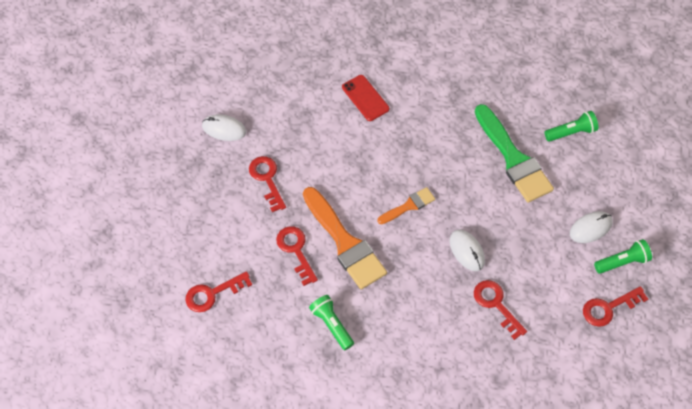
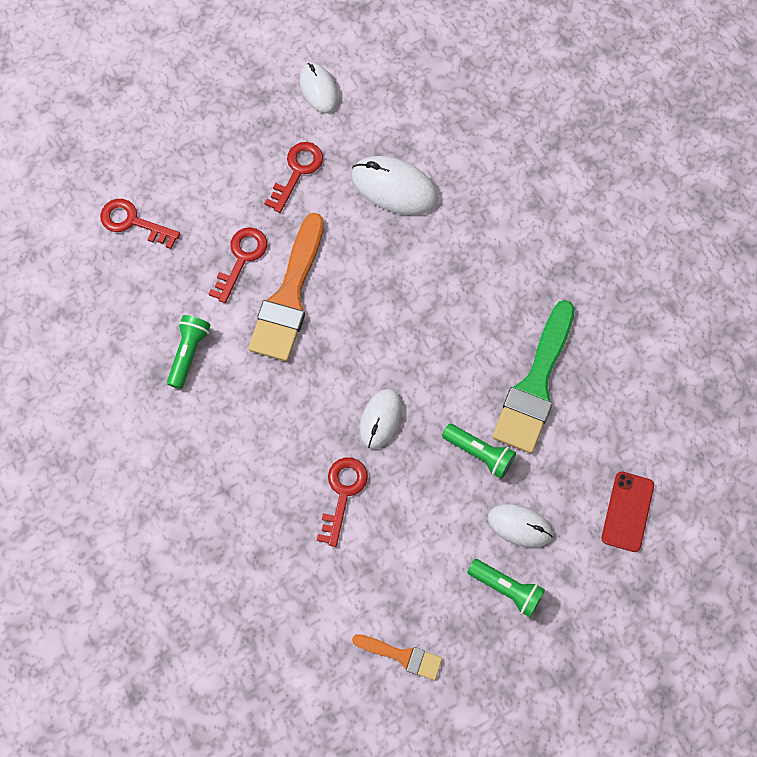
camera: 50 degrees right, 10 degrees up
(327, 137) = (394, 188): none -> white mouse
(365, 98) = (474, 187): red phone -> red phone (627, 511)
(408, 206) = (384, 324): orange brush -> orange brush (402, 656)
(571, 132) = (624, 421): green flashlight -> green flashlight (479, 453)
(608, 308) = (436, 612): red key -> none

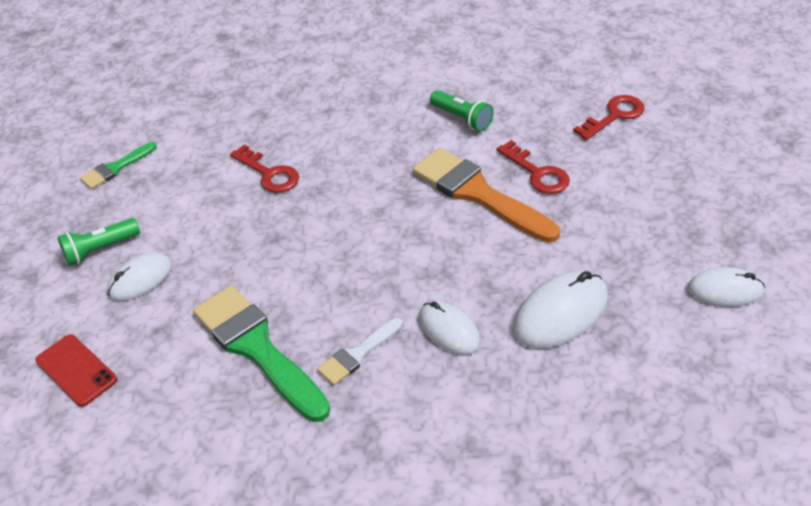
camera: 120 degrees right, 25 degrees down
(297, 171) = (619, 240): red key -> none
(380, 419) = (314, 218): white mouse -> white mouse (449, 330)
(402, 656) = (116, 168): orange brush -> green brush
(479, 453) = (227, 276): green flashlight -> none
(502, 309) = (358, 354): none -> white brush

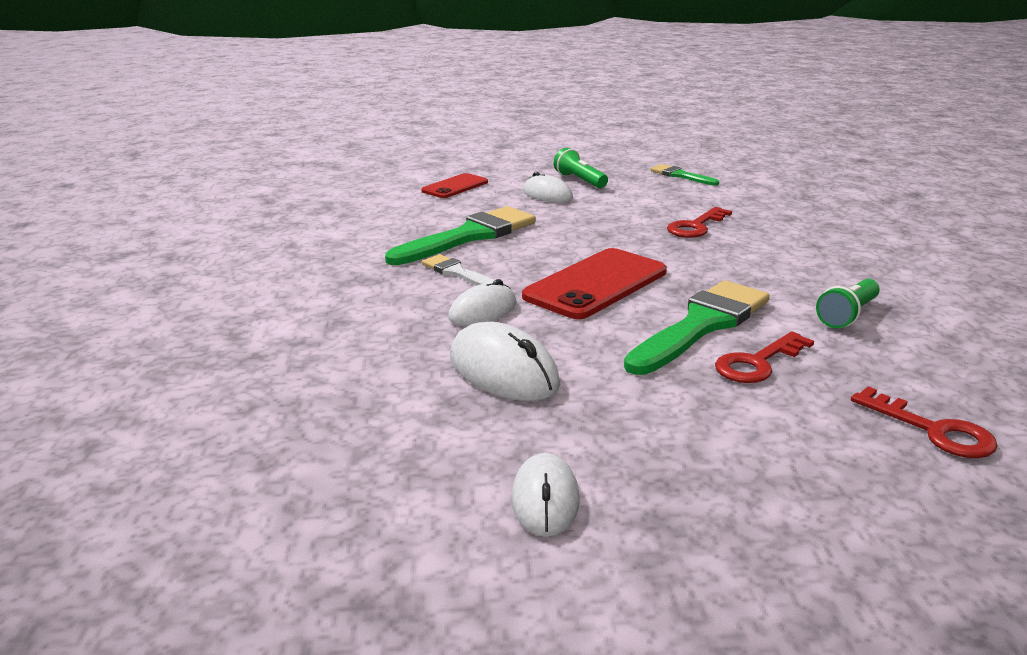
camera: 85 degrees right, 20 degrees down
(396, 250) = (596, 284): none -> red phone
(478, 194) = (701, 325): orange brush -> green brush

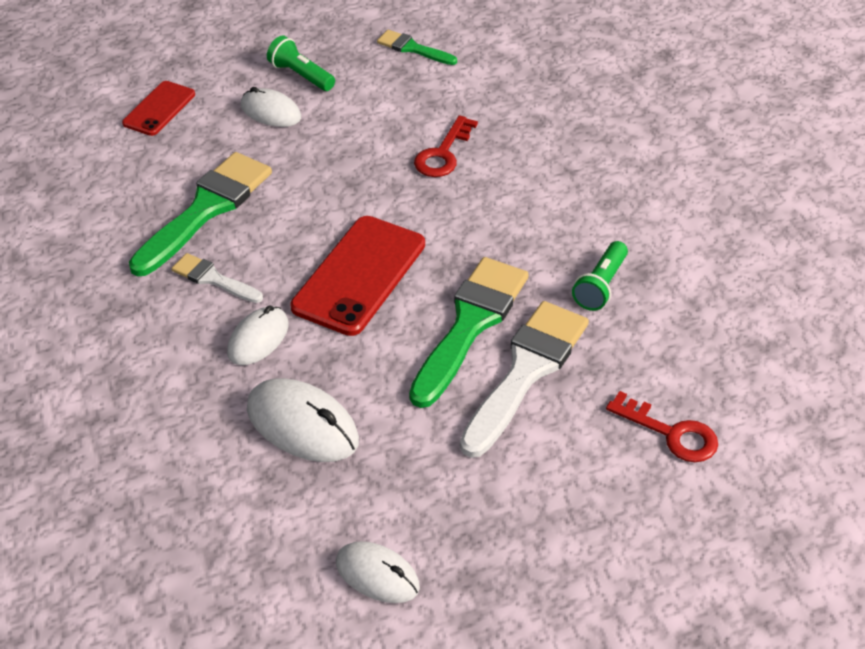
camera: 15 degrees left, 20 degrees up
(545, 499) = (377, 575): white mouse -> white mouse turned 45 degrees counterclockwise
(758, 363) = (526, 371): red key -> white brush

